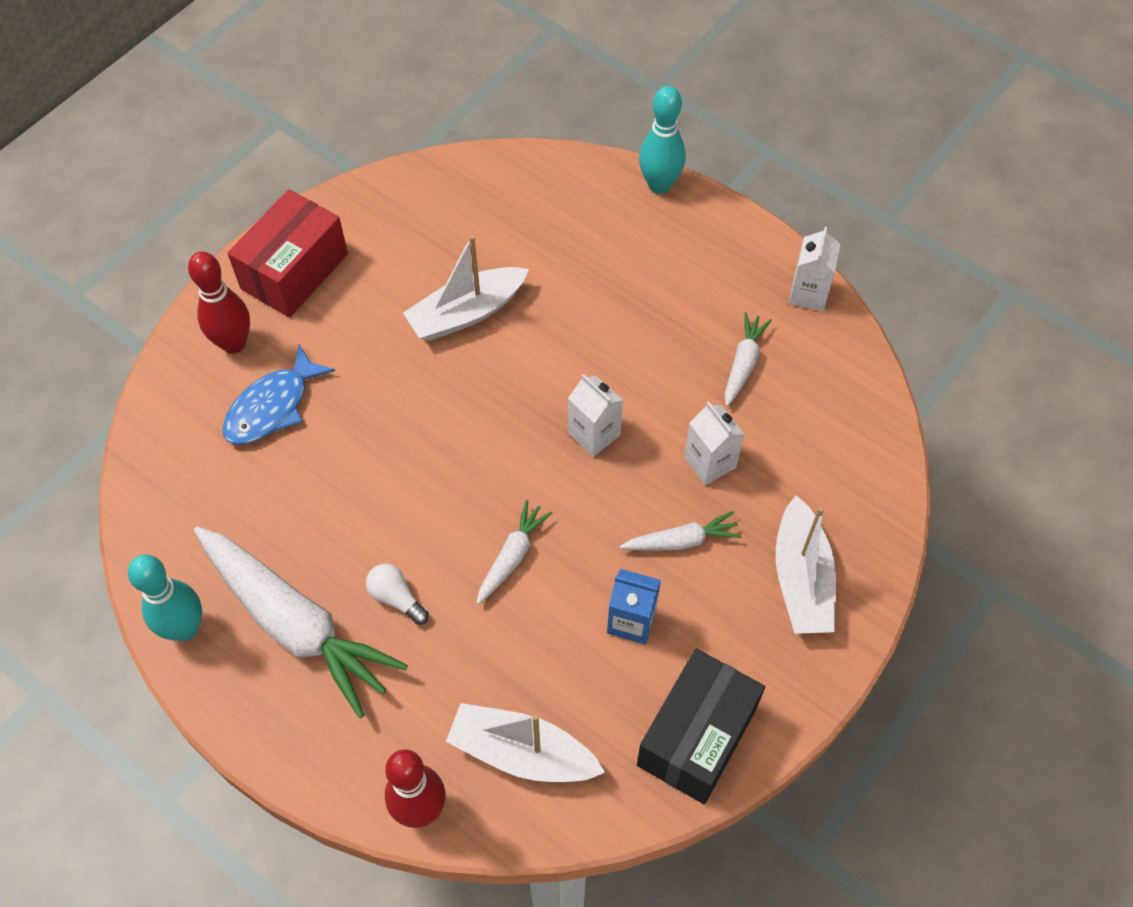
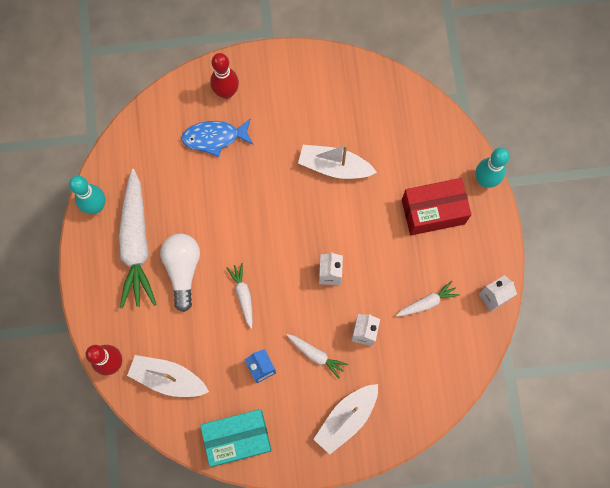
camera: 45 degrees right, 15 degrees up
(294, 271) = (283, 79): red box -> red box (433, 212)
(396, 598) = (183, 270): white light bulb -> white light bulb, size x1.90
(512, 556) = (243, 295): white carrot -> white carrot turned 90 degrees counterclockwise
(522, 752) = (168, 378): white boat -> white boat turned 45 degrees counterclockwise
(696, 737) = (237, 438): black box -> turquoise box

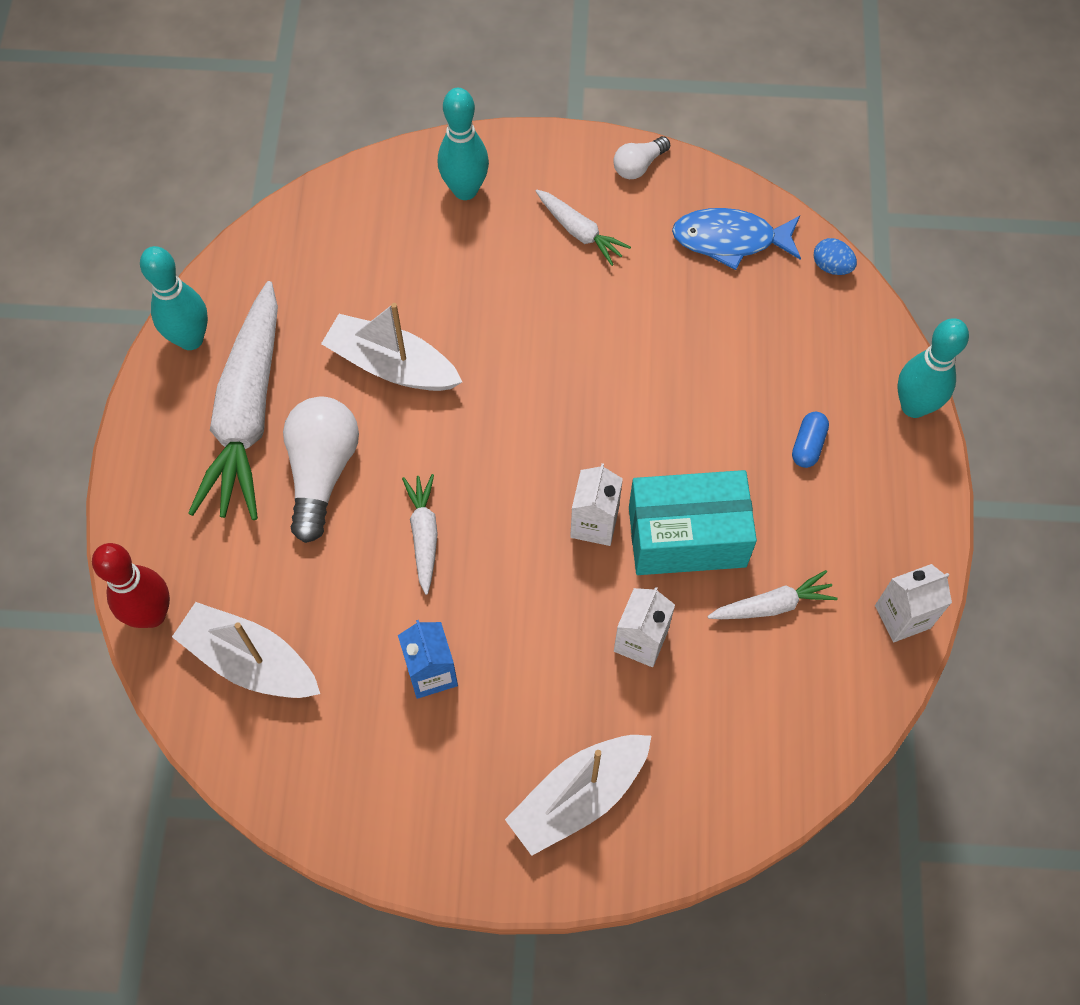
camera: 10 degrees right, 10 degrees down
(214, 138) = (428, 259): blue fish -> blue fish (730, 240)
(226, 92) = (465, 190): red bowling pin -> turquoise bowling pin
(237, 438) = (358, 797): turquoise box -> turquoise box (687, 536)
(316, 355) = (541, 666): white carrot -> white carrot (579, 232)
(318, 62) = (638, 166): none -> white light bulb
(334, 166) = (636, 340): white boat -> white boat (392, 365)
(431, 106) = (831, 266): none -> blue egg
(433, 212) = (808, 445): red box -> blue capsule

